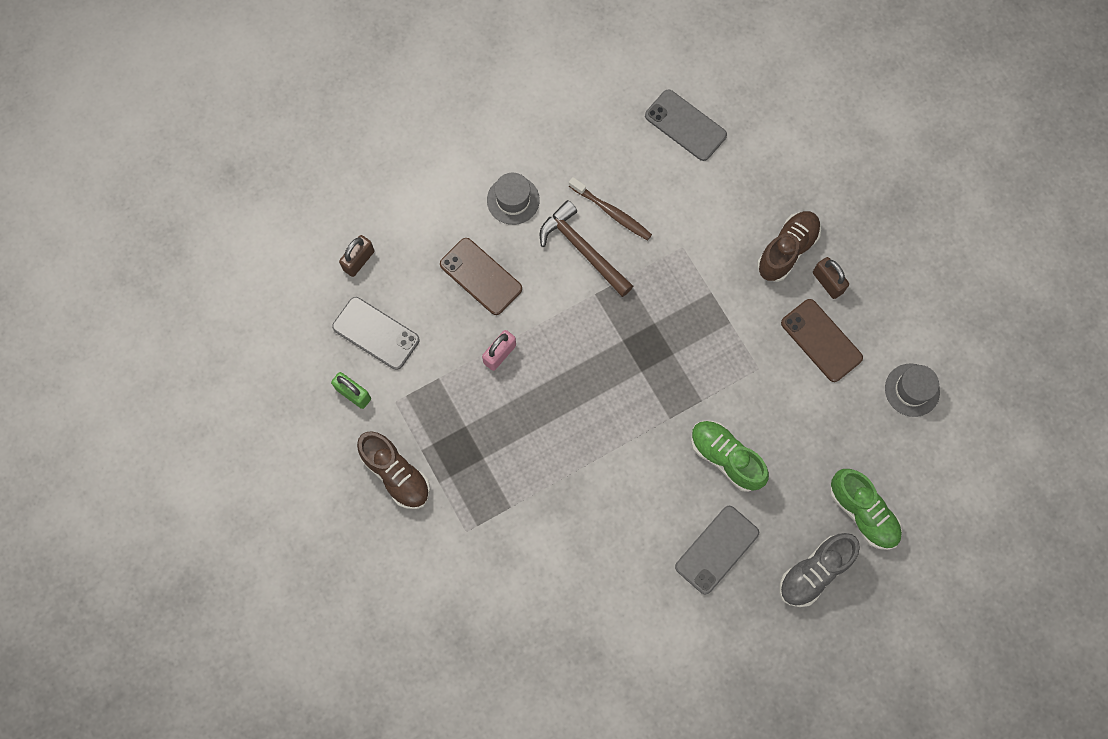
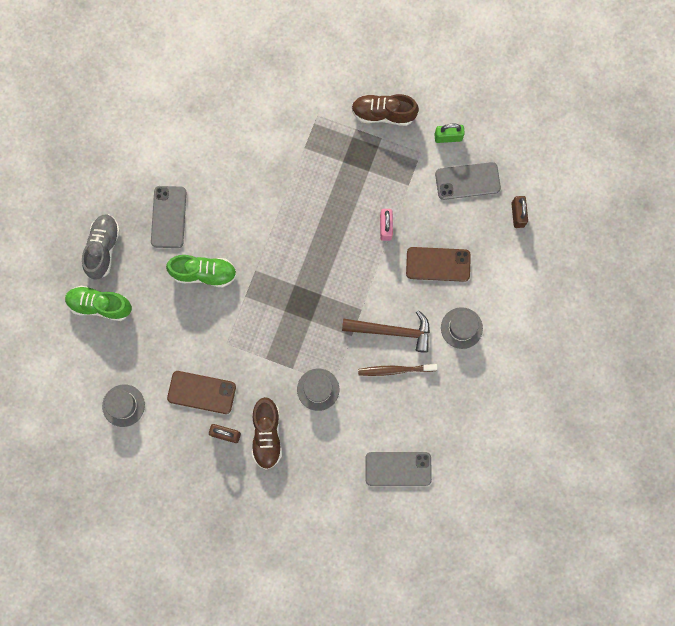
camera: 140 degrees right, 5 degrees up
(702, 253) = (318, 389): none -> grey hat

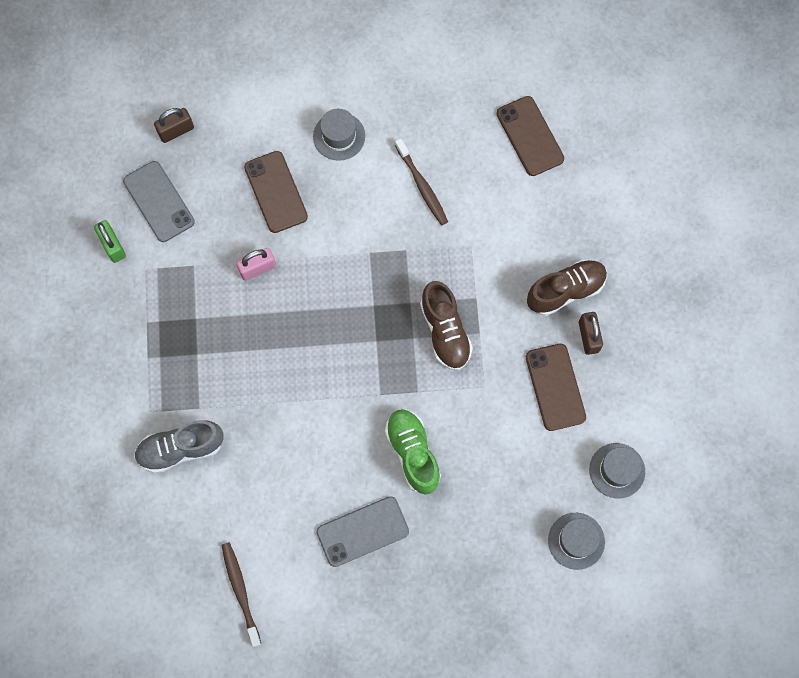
camera: 115 degrees left, 5 degrees down
(100, 305) = (513, 560): green shoe -> none
(103, 248) = (440, 593): grey shoe -> grey shoe (181, 449)
(169, 124) = (240, 591): none -> brown toothbrush
(318, 389) = (486, 259): grey hat -> grey hat (576, 541)
(383, 114) = (114, 333): brown shoe -> brown shoe (445, 332)
(392, 331) = (379, 208): brown hammer -> none
(398, 468) = (530, 136): grey phone -> brown phone

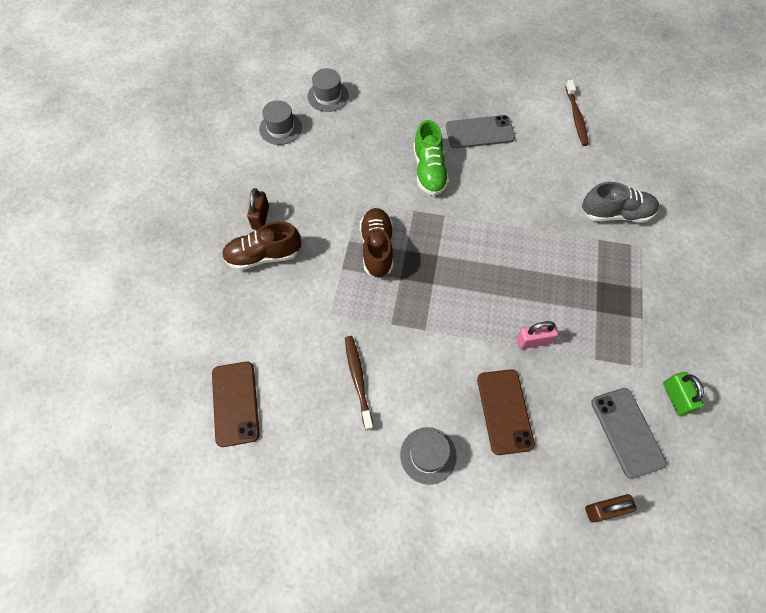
camera: 165 degrees left, 10 degrees down
(555, 387) = (302, 189): brown phone -> none

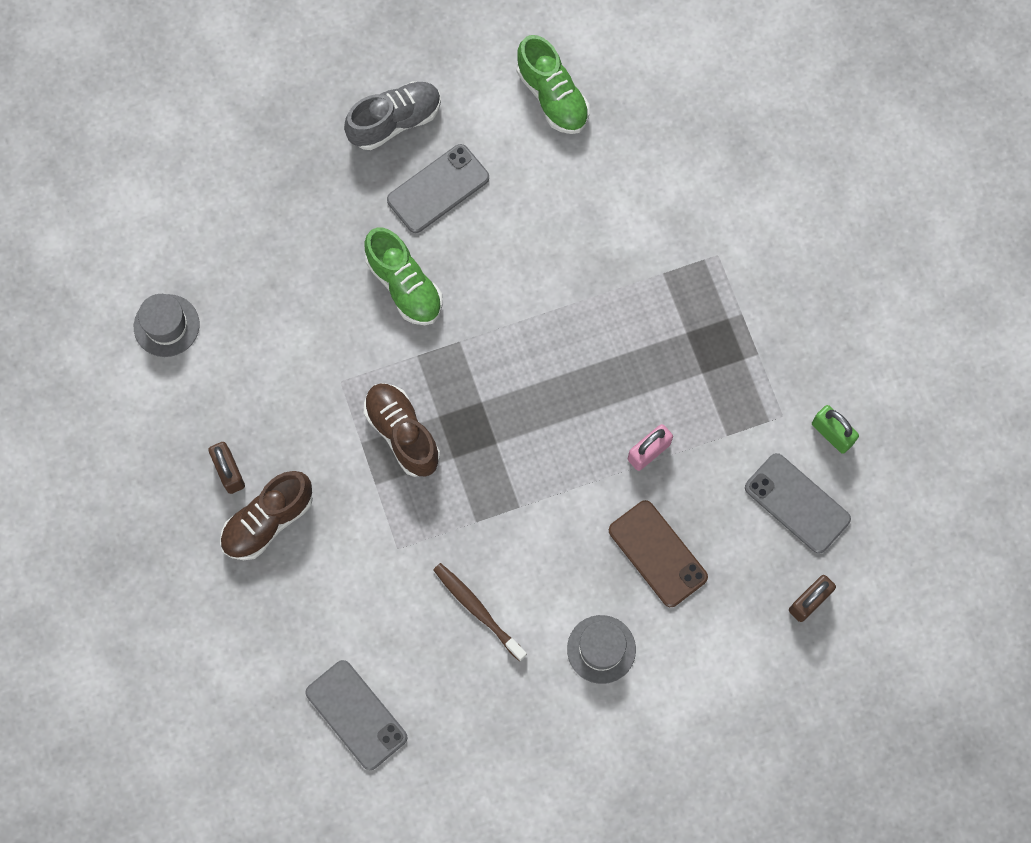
camera: 30 degrees left, 10 degrees up
(235, 403) = (356, 715): brown phone -> grey phone
(328, 96) = (198, 238): grey hat -> none
(576, 117) = (552, 96): brown toothbrush -> green shoe
(616, 213) = (667, 224): grey shoe -> grey shoe (395, 121)

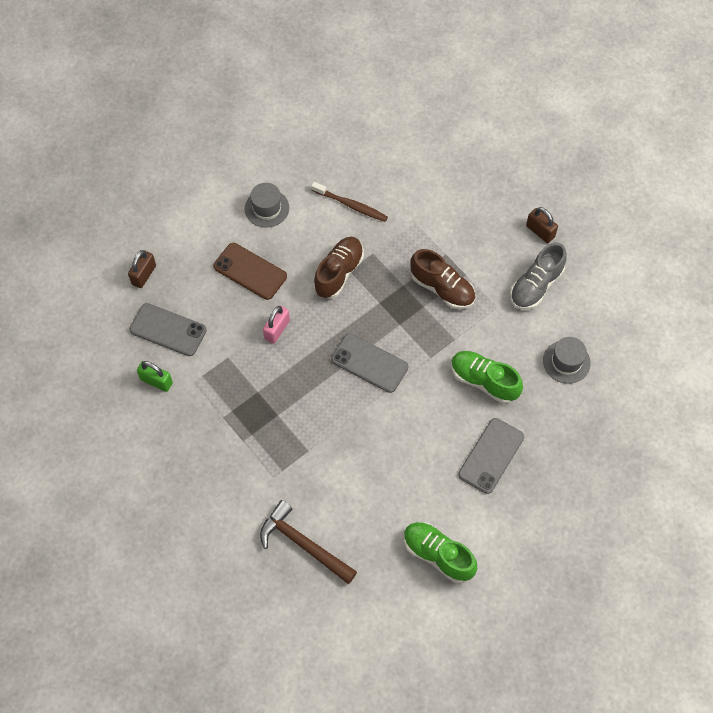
camera: 160 degrees right, 10 degrees down
(166, 325) = (627, 303): grey hat -> grey hat (566, 362)
(268, 521) = (501, 212): brown shoe -> brown shoe (339, 273)
(356, 715) = (399, 131): grey phone -> grey phone (369, 363)
(395, 121) = (544, 494): grey shoe -> grey shoe (536, 286)
(707, 162) = (303, 544): none -> brown hammer

